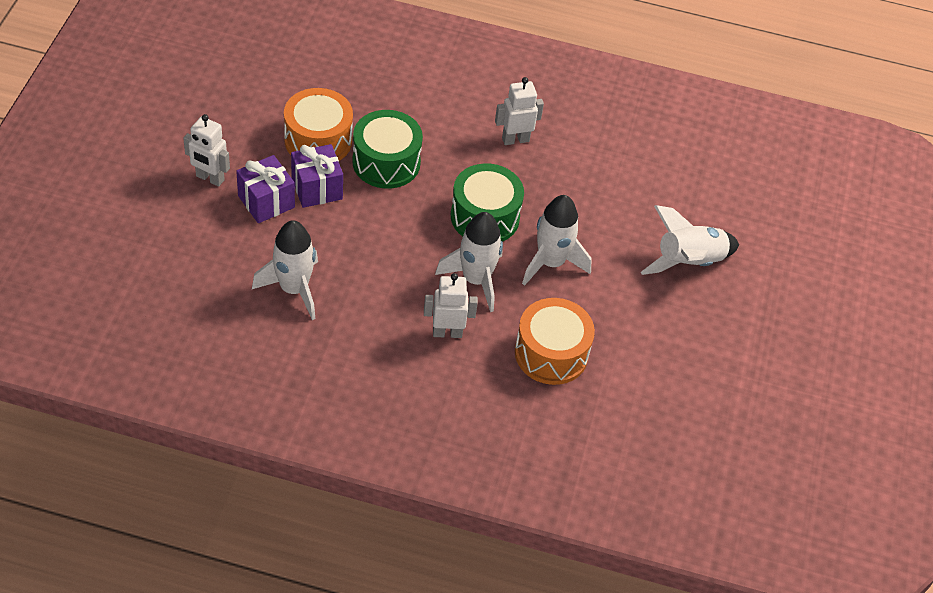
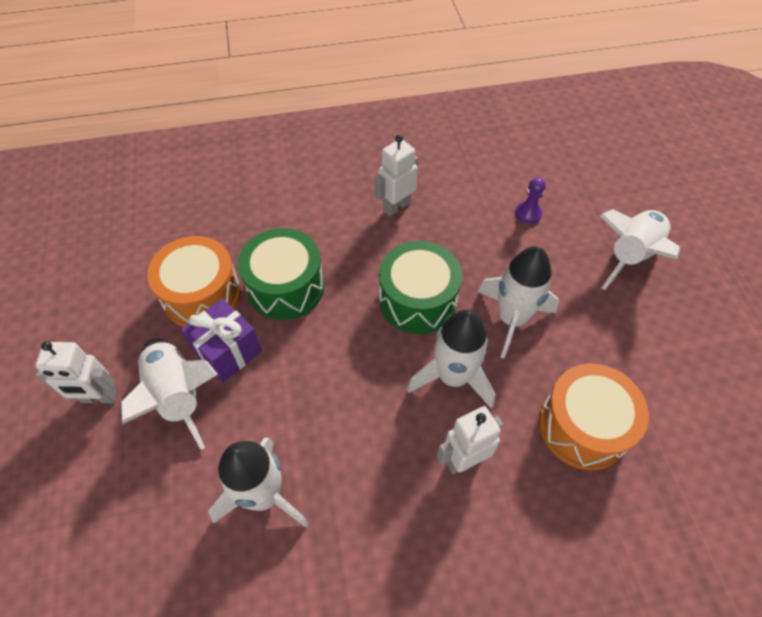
camera: 20 degrees left, 5 degrees up
(266, 201) = (178, 395): purple gift -> white rocket
(626, 193) = (528, 213): none -> purple pawn

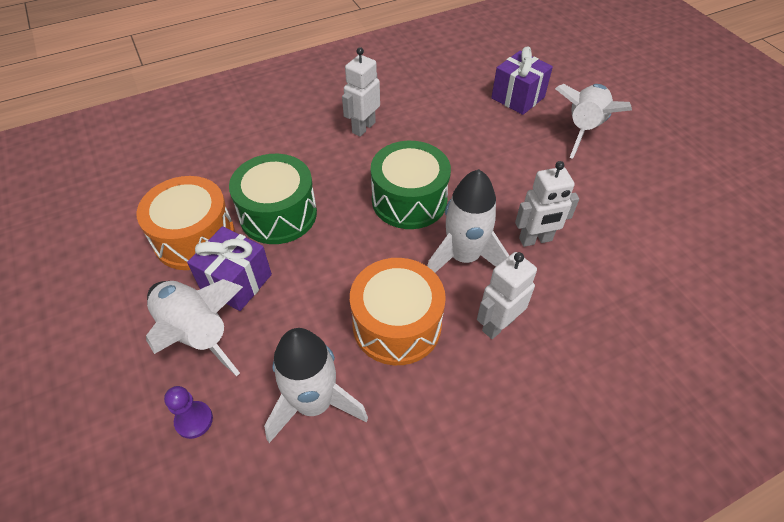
camera: 15 degrees left, 5 degrees down
(99, 397) = (110, 354): white robot -> white robot (535, 240)
(512, 319) = (500, 199): white rocket -> none
(528, 213) = (484, 112): purple pawn -> purple pawn (194, 420)
(569, 203) = (518, 97): none -> purple gift
(583, 426) = (593, 272): orange drum -> orange drum (397, 325)

